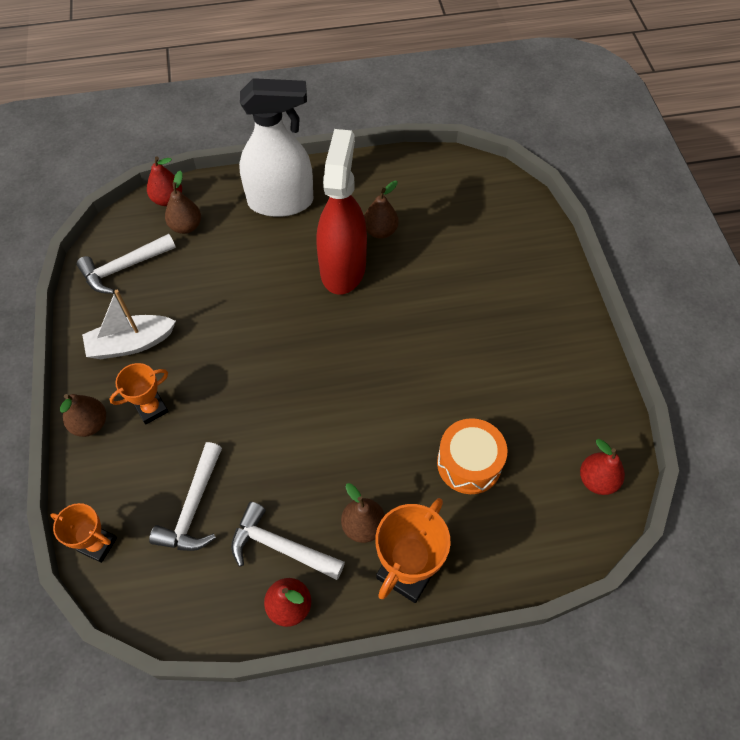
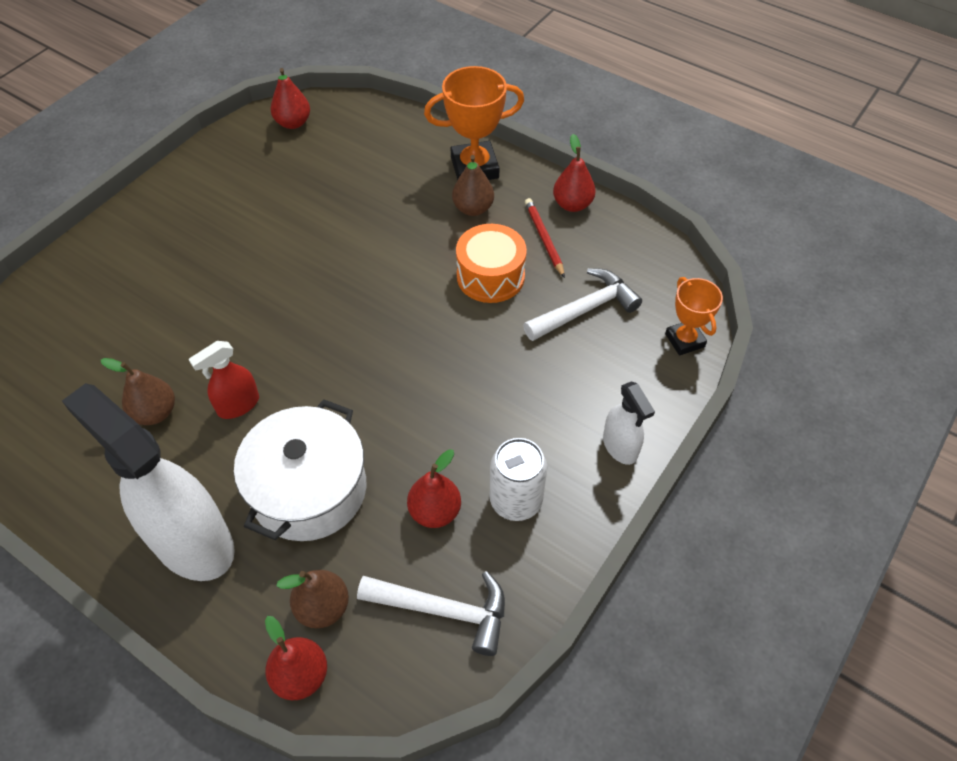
camera: 135 degrees left, 5 degrees down
(90, 424) = (620, 447): brown pear -> white spray bottle
(131, 344) = (516, 500): white boat -> white can
(151, 409) = (552, 415): orange trophy -> none
(172, 304) = (435, 511): none -> red pear
(252, 262) = (309, 489): none -> white pot
(280, 547) = (544, 238): white hammer -> red pencil
(343, 268) = (238, 405): red spray bottle -> red spray bottle, size x0.48
(469, 463) = (356, 188): orange drum -> orange drum (490, 276)

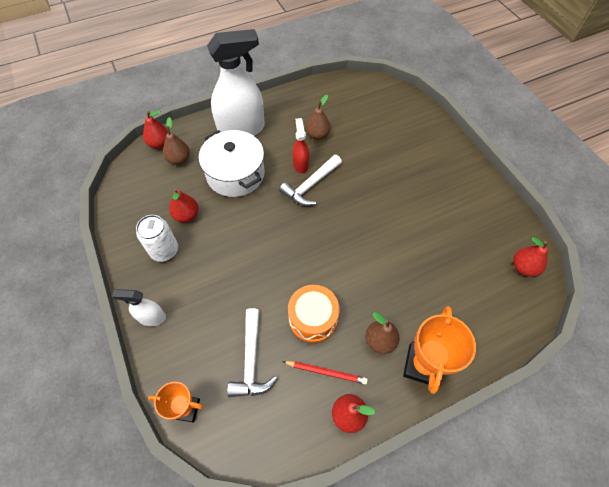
camera: 120 degrees right, 5 degrees up
(443, 610) = (142, 198): white hammer -> white hammer (310, 185)

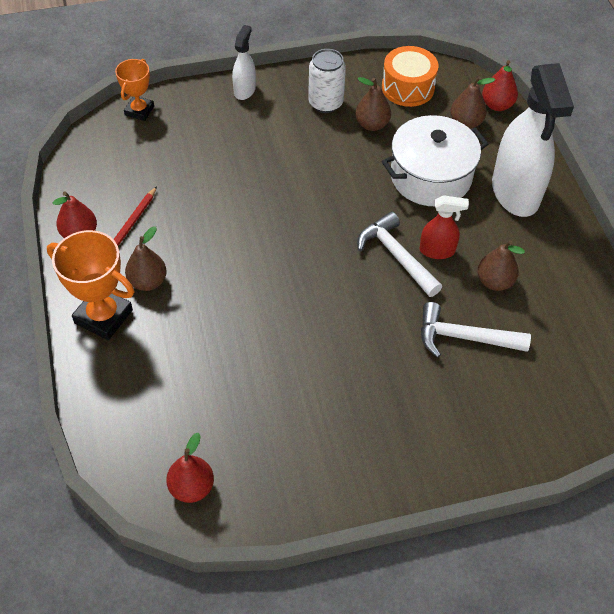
camera: 100 degrees right, 5 degrees down
(186, 215) = (372, 124): red pear -> brown pear
(251, 360) = (169, 163): white hammer -> white hammer (464, 337)
(313, 318) = (197, 223): orange drum -> orange drum (408, 88)

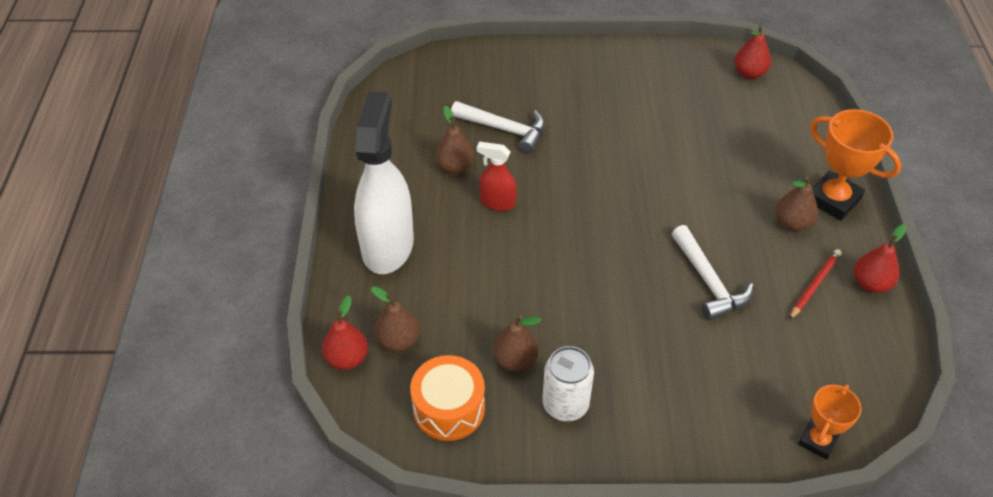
camera: 165 degrees left, 5 degrees down
(244, 90) = (671, 448): white spray bottle -> none
(396, 256) = (539, 205): white hammer -> white hammer (708, 281)
(430, 177) = (471, 279): white pot -> none

